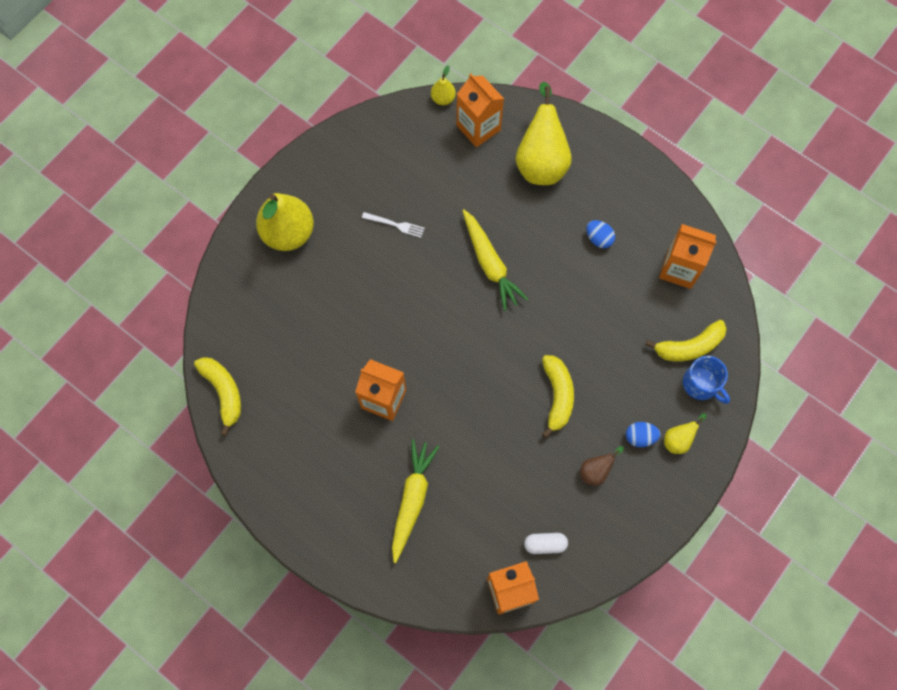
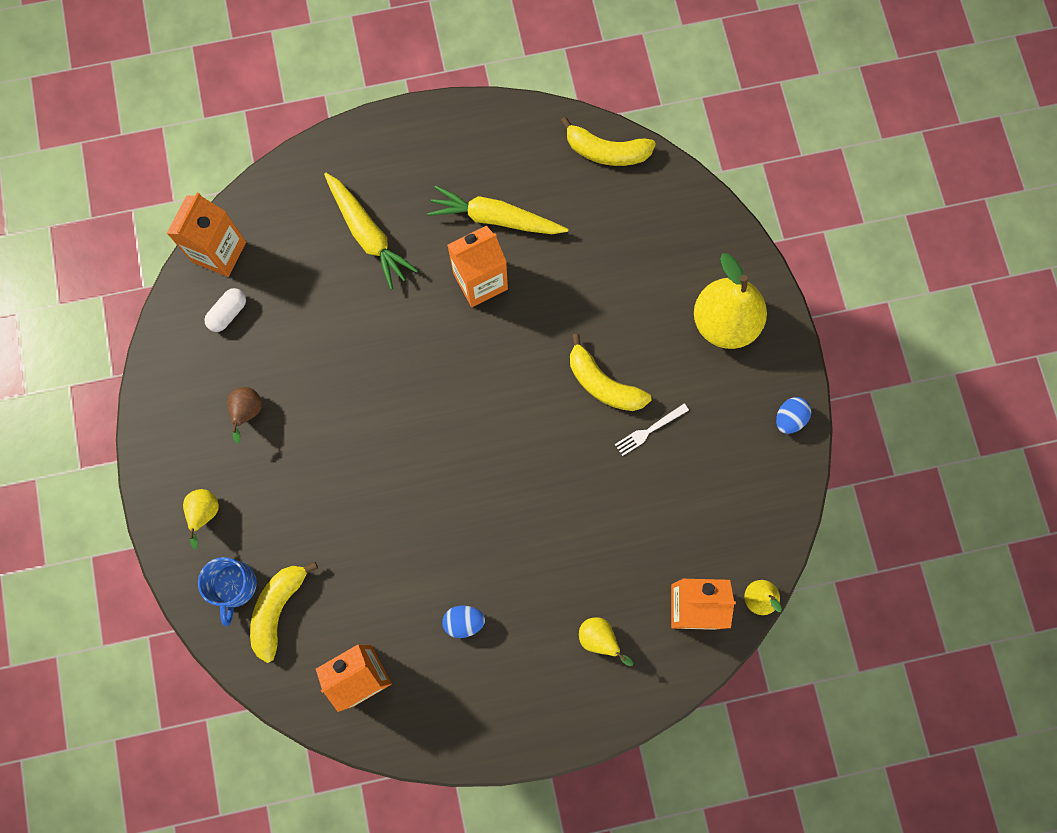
camera: 130 degrees right, 5 degrees up
(490, 264) = (529, 488): yellow carrot -> yellow carrot (495, 218)
(541, 161) = (599, 639): yellow pear -> yellow pear, size x0.47
(557, 396) = (345, 438): yellow banana -> yellow banana (603, 384)
(640, 437) = (240, 480): blue egg -> blue egg (789, 418)
(701, 384) = (234, 586): blue mug -> blue mug turned 90 degrees counterclockwise

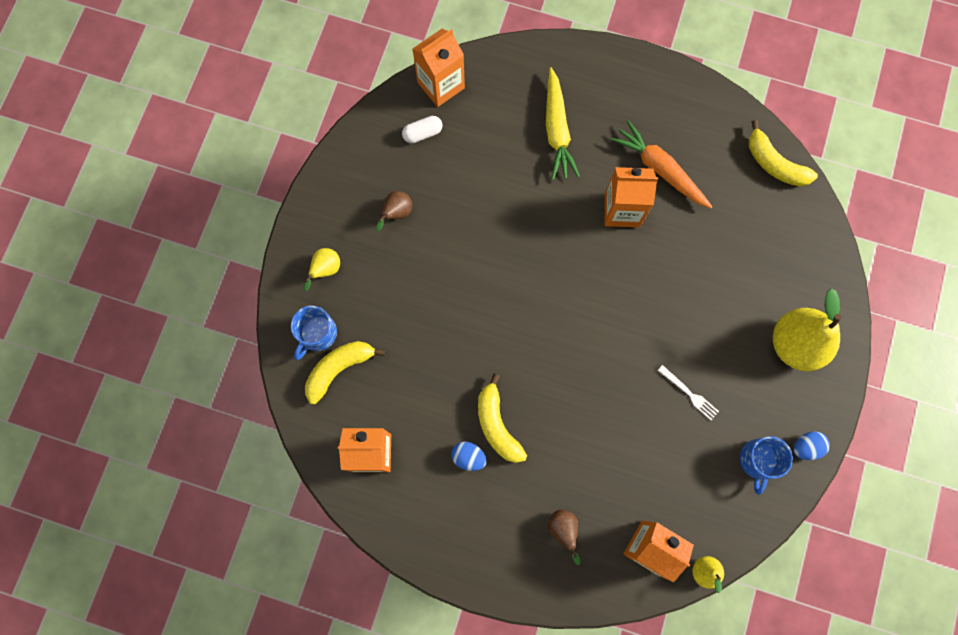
camera: 30 degrees right, 0 degrees up
(495, 218) = (660, 169): yellow carrot -> orange carrot
(599, 639) = (563, 529): yellow pear -> brown pear
(603, 384) = (673, 338): yellow banana -> yellow banana (497, 425)
(649, 430) = (689, 394): white fork -> white fork turned 135 degrees counterclockwise
(751, 458) = (758, 460): none -> blue mug

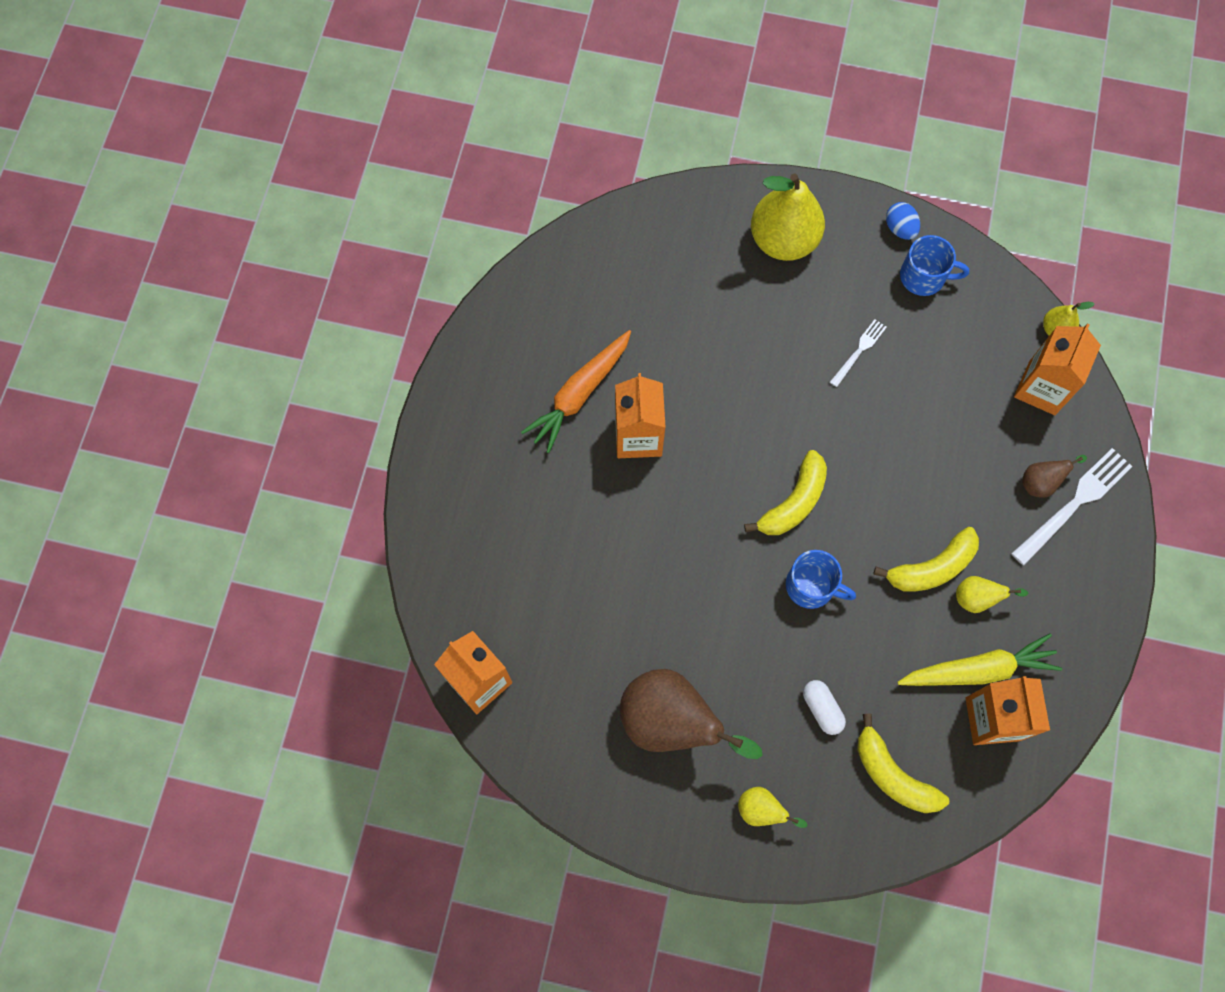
camera: 95 degrees left, 5 degrees down
(317, 334) = (850, 811): blue mug -> blue mug (811, 586)
(397, 213) = (671, 722): brown pear -> brown pear, size x2.14
(422, 133) = (553, 699): white capsule -> white capsule (822, 709)
(468, 457) = (976, 598): blue egg -> yellow pear
(543, 555) = (1074, 503): none -> white fork
(557, 130) = (535, 522): yellow carrot -> yellow carrot (978, 669)
(774, 164) = (561, 264): yellow banana -> yellow banana (794, 502)

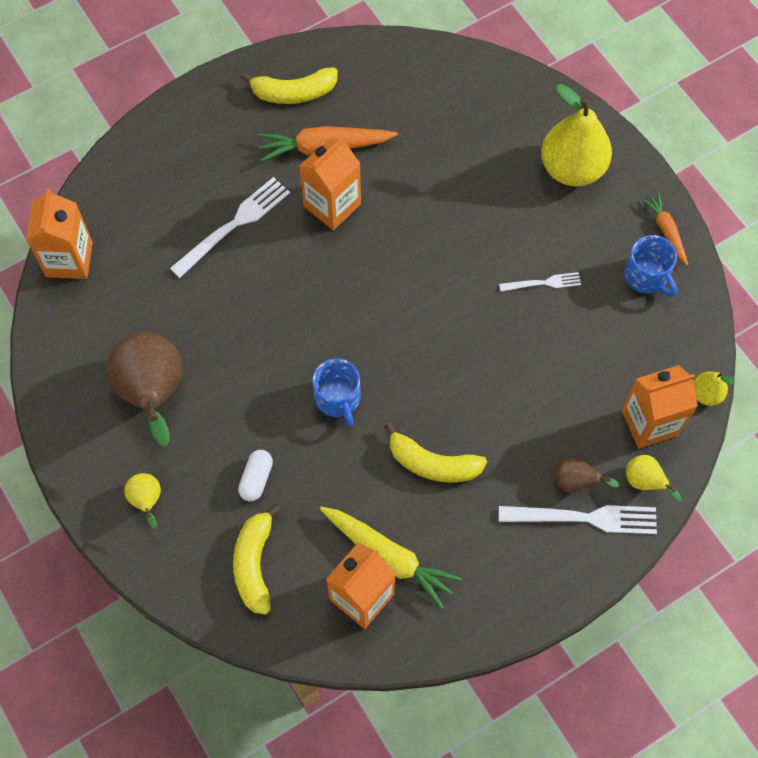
camera: 45 degrees right, 5 degrees down
(580, 525) = (234, 225): none -> white fork
(794, 502) = (387, 336): yellow banana -> yellow banana (294, 93)
(900, 228) = (666, 231): blue egg -> orange carrot
(976, 598) = (441, 512): yellow pear -> yellow pear (644, 482)

